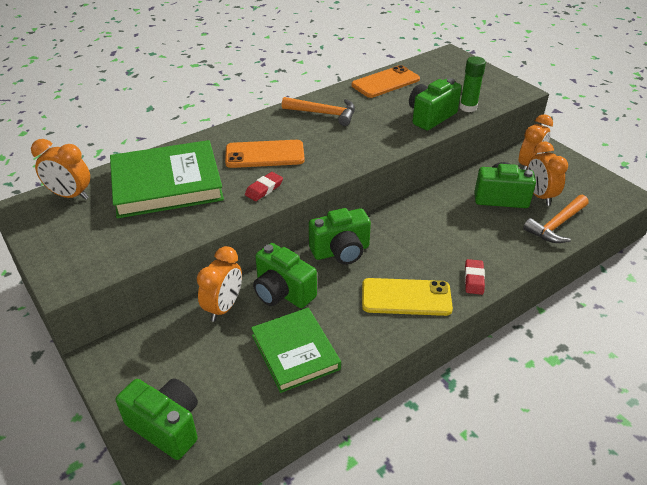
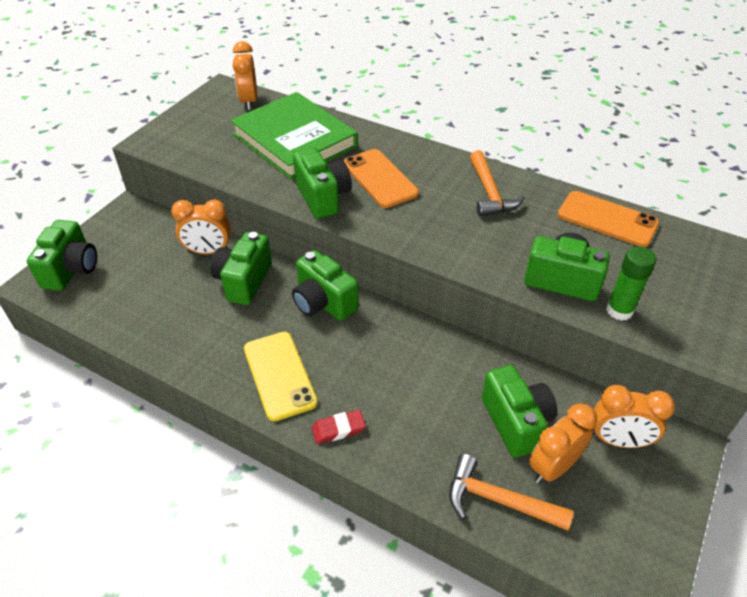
camera: 65 degrees right, 5 degrees up
(264, 189) = (323, 197): red eraser -> green camera
(295, 352) = (172, 316): green book -> none

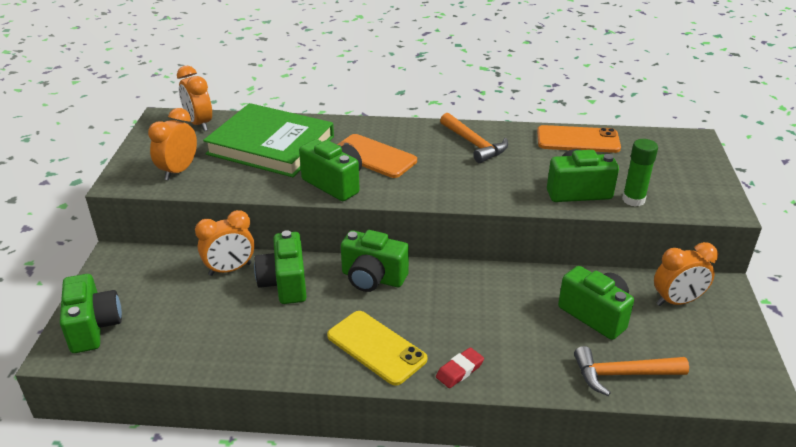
camera: 25 degrees left, 10 degrees down
(553, 467) = (645, 336): orange clock -> orange clock (178, 171)

